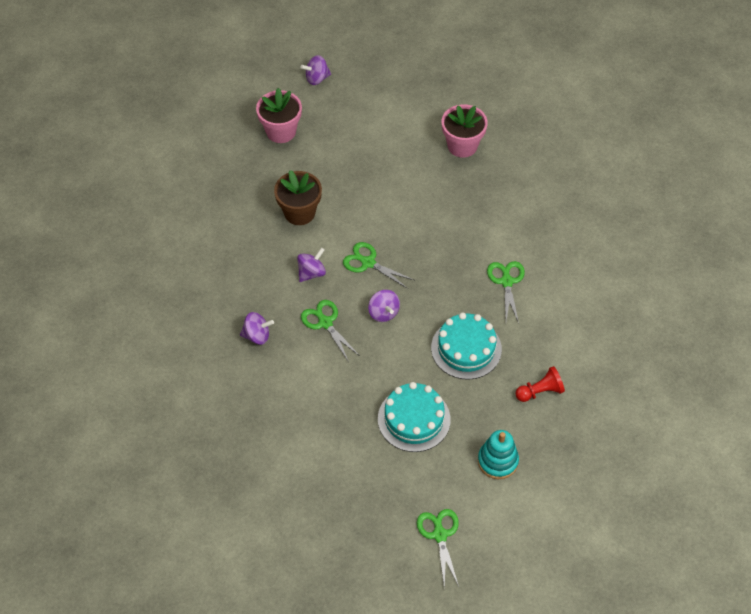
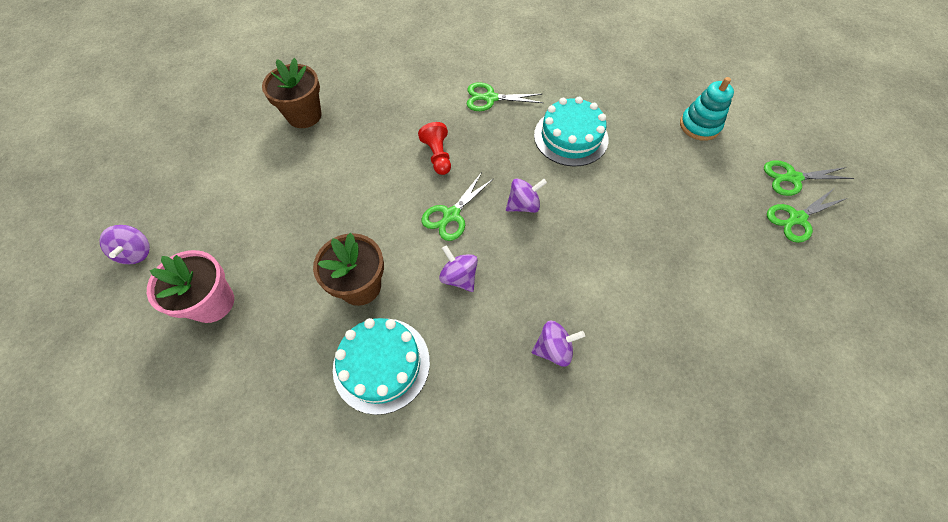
camera: 85 degrees left, 5 degrees up
(257, 335) = (553, 349): purple spinning top -> purple spinning top turned 75 degrees clockwise
(325, 323) = (535, 266): green scissors -> green scissors (797, 218)
(414, 419) = (660, 188): turquoise cake -> turquoise cake (381, 364)
(462, 145) = (304, 115): pink flower pot -> brown flower pot
(540, 391) = (618, 88): red pawn -> red pawn (438, 156)

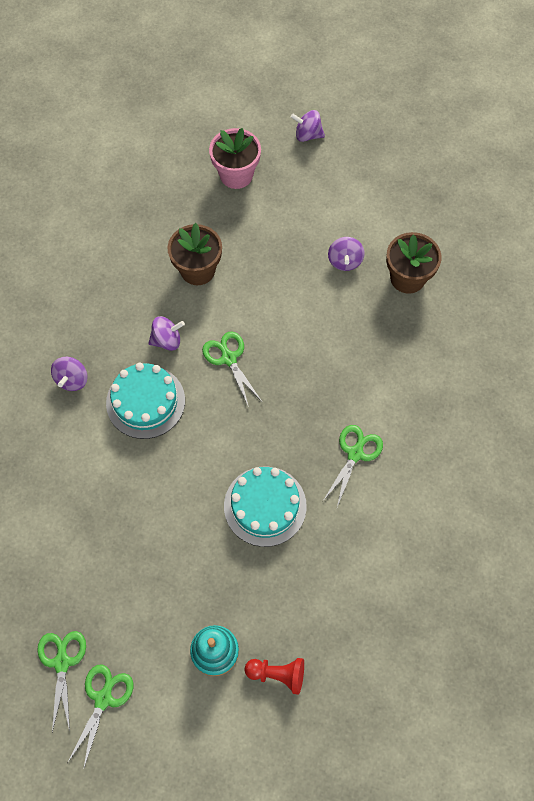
camera: 115 degrees right, 5 degrees up
(381, 364) = (128, 264): turquoise cake -> turquoise cake (145, 401)
(438, 156) = (301, 373): red pawn -> red pawn (277, 674)
(523, 205) = (208, 421): purple spinning top -> purple spinning top (345, 261)

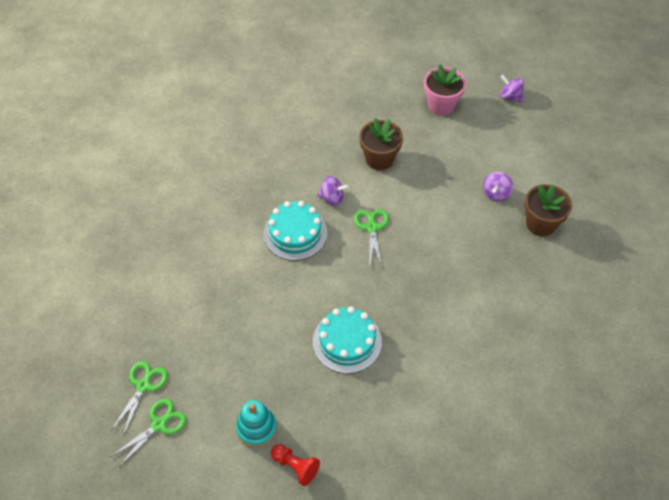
camera: 25 degrees right, 10 degrees down
(72, 380) = (250, 198): purple spinning top -> none
(355, 454) = (436, 333): green scissors -> none

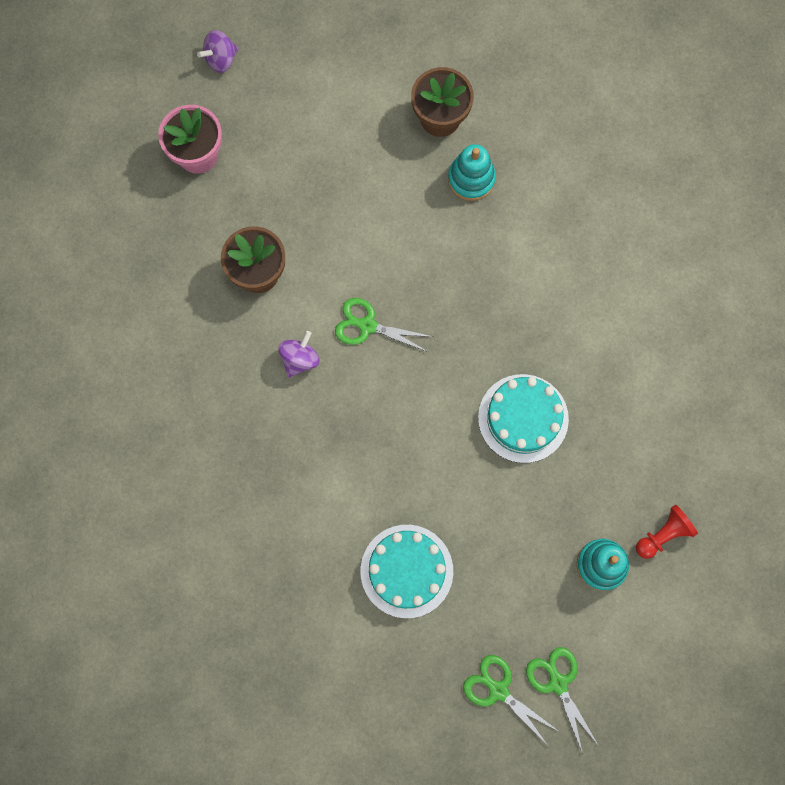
camera: 70 degrees left, 20 degrees up
(295, 233) = (339, 427): turquoise cake -> turquoise cake (406, 571)
(496, 193) = (374, 150): purple spinning top -> none
(507, 255) = (471, 179): none -> turquoise stacking toy

